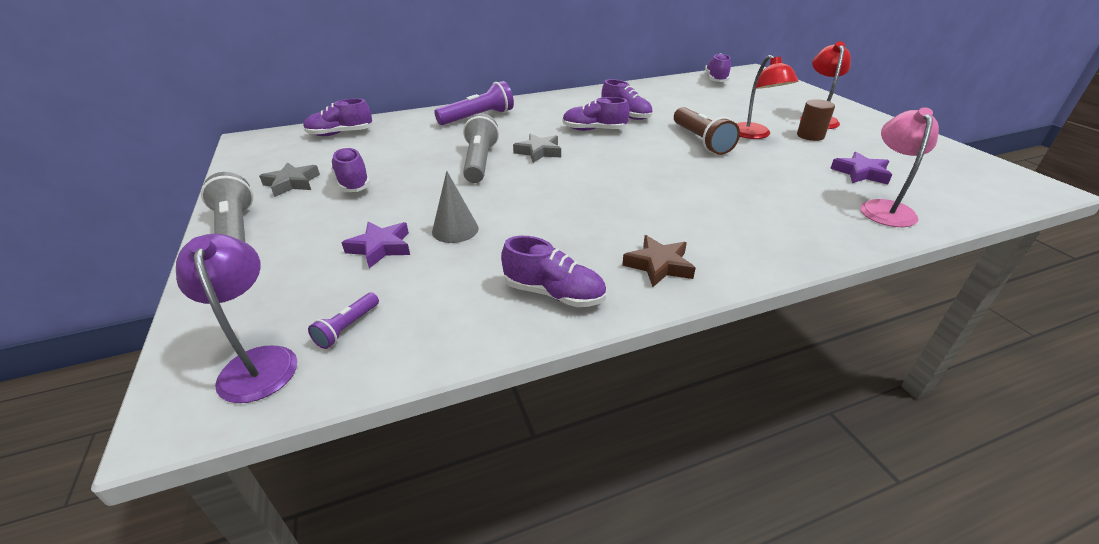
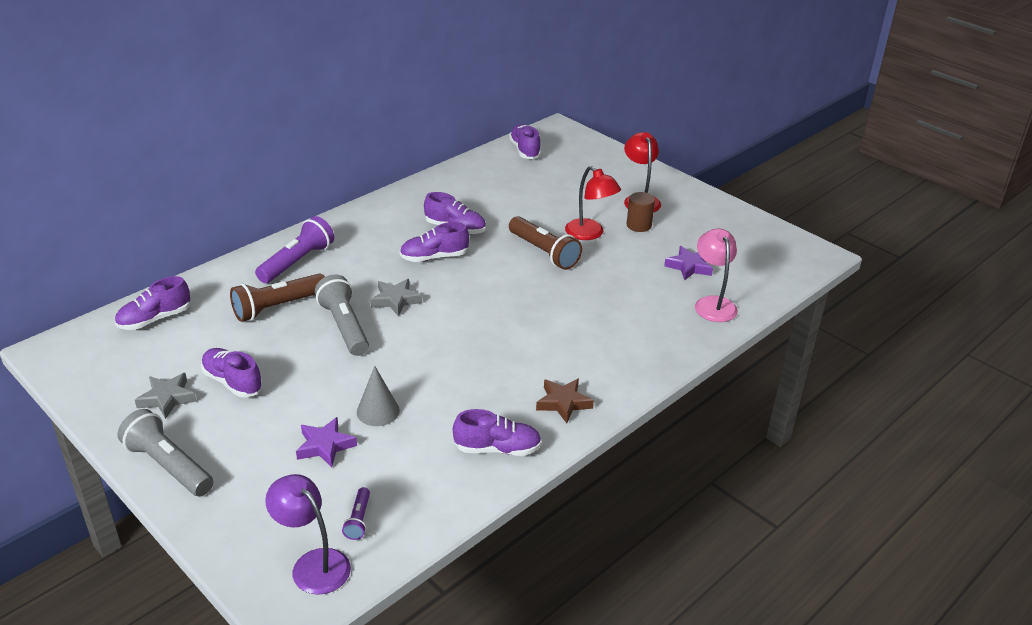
camera: 25 degrees left, 0 degrees up
(437, 141) = (278, 307): none -> brown flashlight

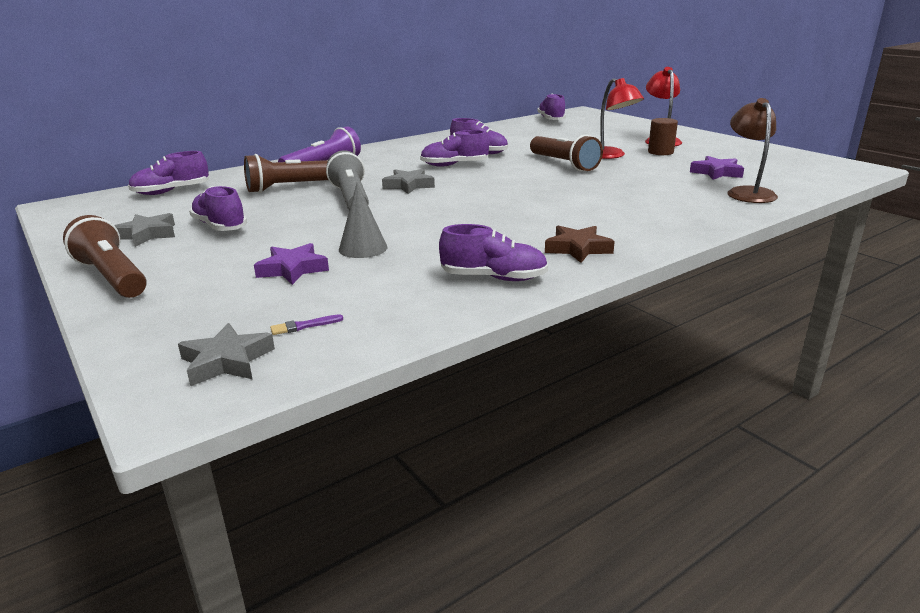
camera: 10 degrees right, 10 degrees down
(168, 466) = (112, 277): grey flashlight -> brown flashlight
(313, 564) = (226, 361): purple lamp -> grey star
(358, 520) = (304, 326): purple flashlight -> purple brush
(712, 303) = (747, 192): pink lamp -> brown lamp

